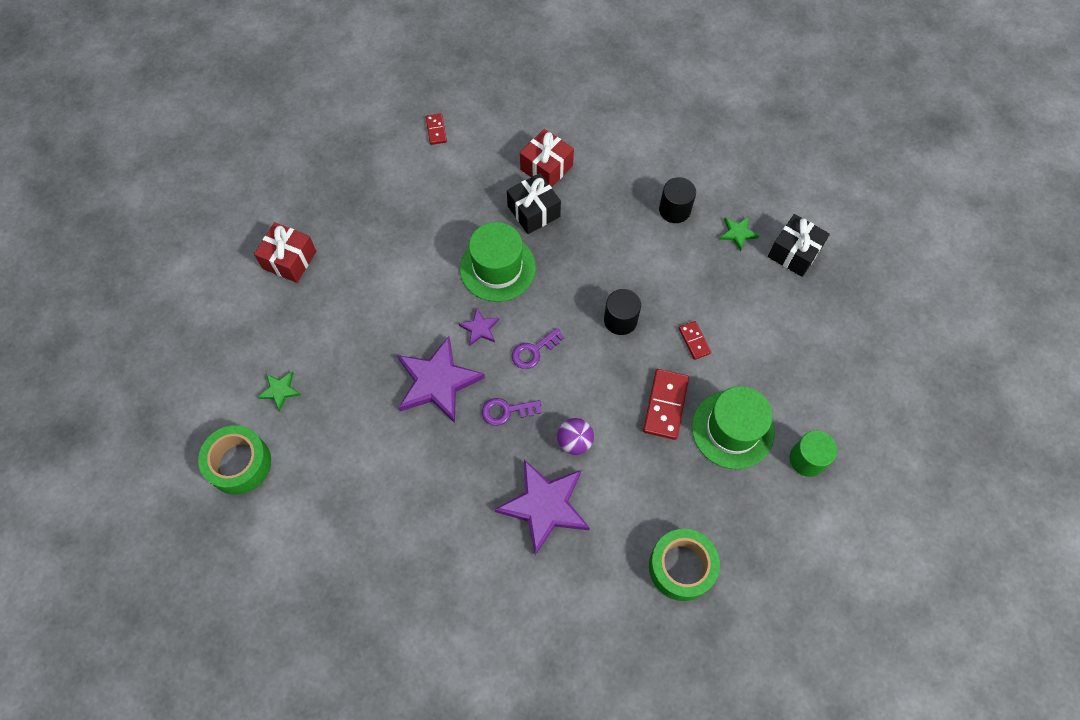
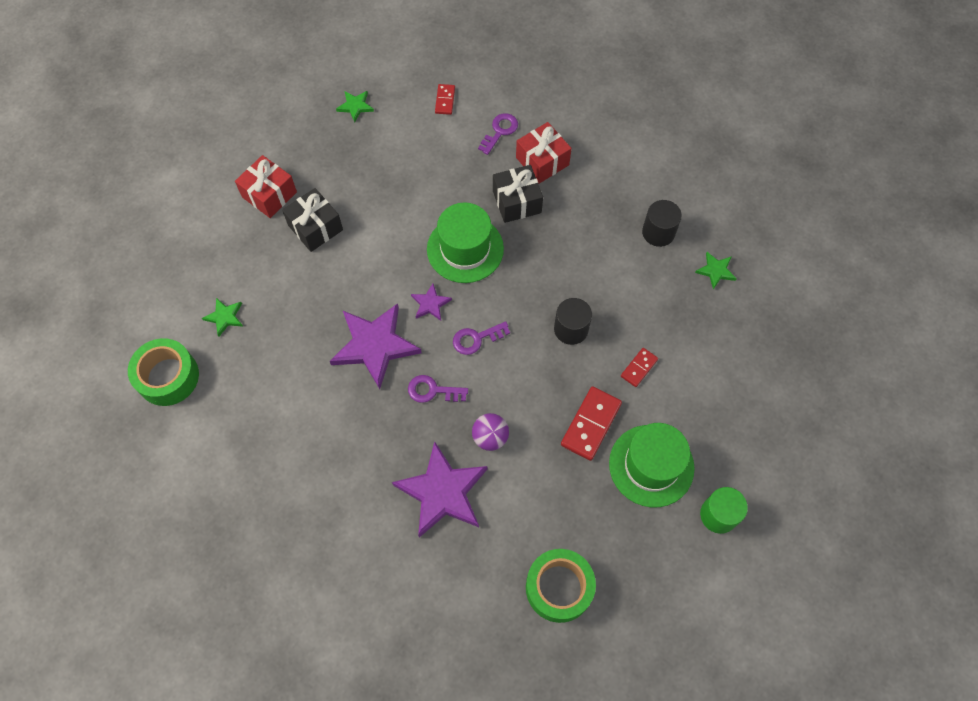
camera: 15 degrees right, 0 degrees up
(350, 155) = (355, 106): none -> green star
(498, 148) = (500, 131): none -> purple key
(694, 341) = (639, 368): red domino -> red domino turned 45 degrees clockwise
(794, 253) = (768, 304): black gift -> black gift (315, 227)

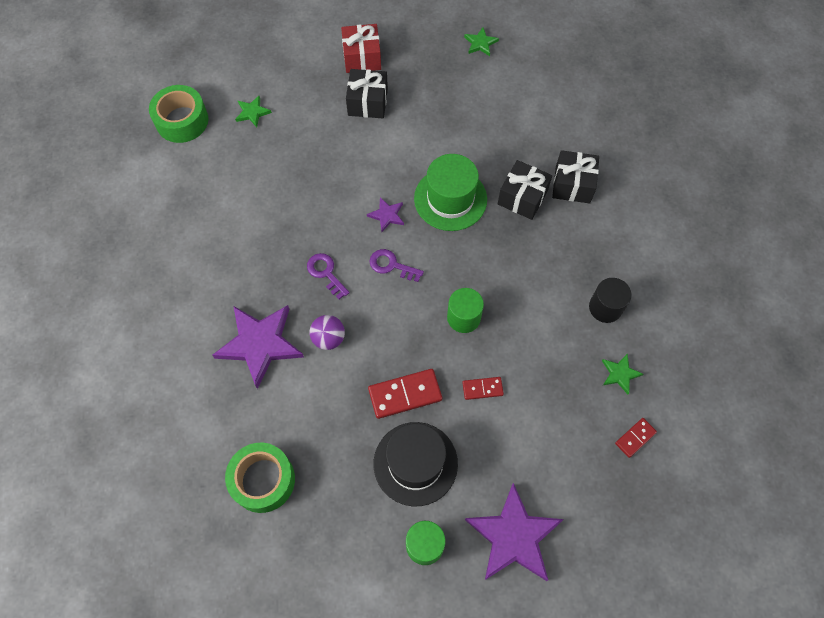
camera: 45 degrees right, 0 degrees up
(375, 345) = (322, 211): purple star -> purple star (514, 536)
(445, 100) = (547, 87): red domino -> red domino (635, 438)
(500, 131) = (564, 139): purple key -> none
(542, 161) = (572, 184): red gift -> black gift
(571, 329) = (463, 317): black cylinder -> green cylinder
(651, 465) = (415, 463): green hat -> black hat

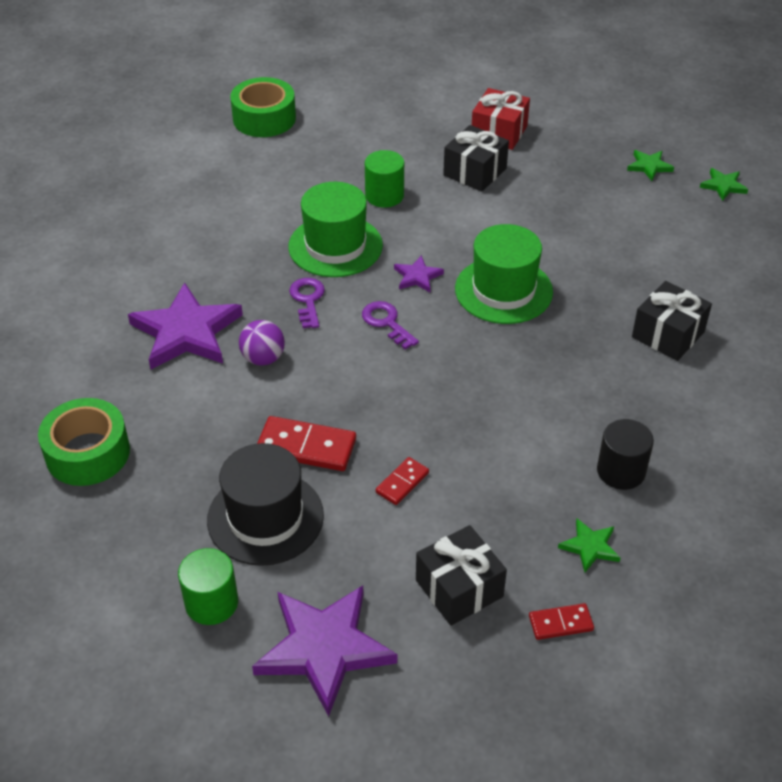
camera: 30 degrees right, 20 degrees down
(252, 112) = (342, 137): green star -> green star (723, 186)
(314, 216) = (335, 246): none -> green hat
(463, 317) = (433, 405): green cylinder -> green cylinder (384, 195)
(482, 388) = (402, 482): red domino -> red domino turned 75 degrees counterclockwise
(522, 197) = (593, 322): black gift -> black gift (459, 588)

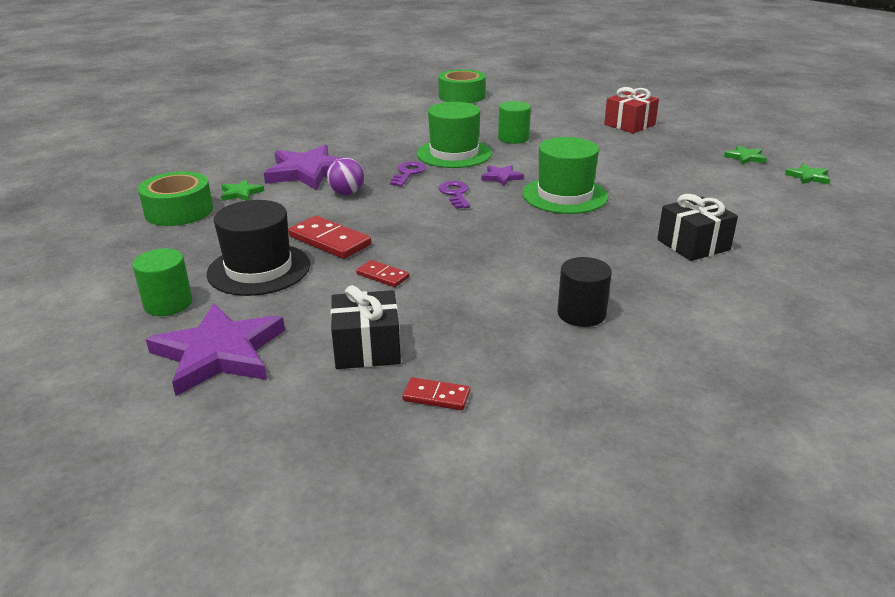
camera: 25 degrees right, 15 degrees down
(402, 482) = (382, 276): red domino -> red domino turned 60 degrees clockwise
(474, 172) = (593, 138): black gift -> none
(590, 547) = (510, 353): green star -> green star (241, 193)

